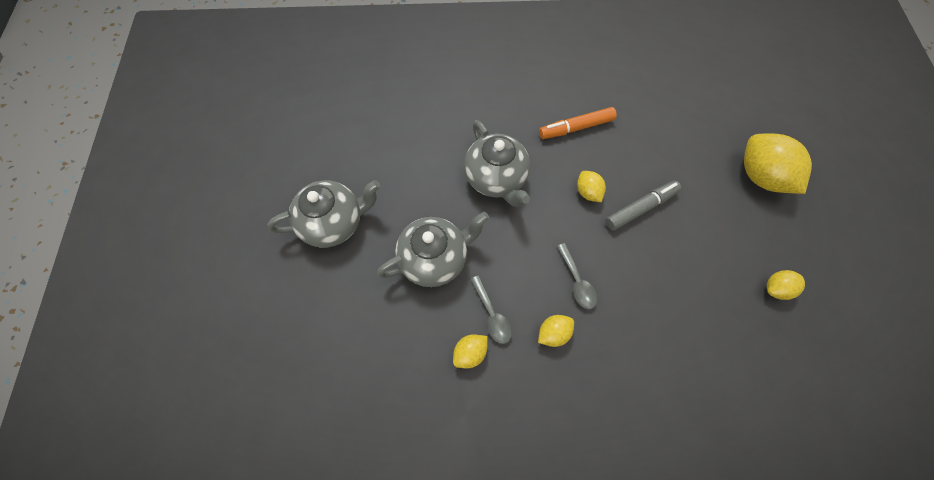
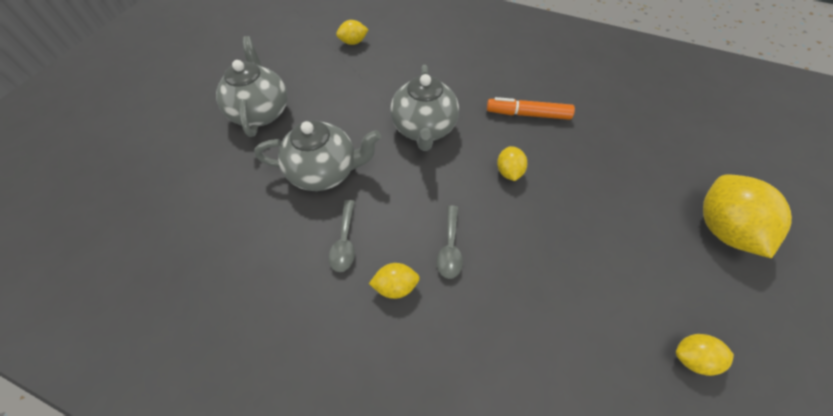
camera: 25 degrees right, 10 degrees down
(334, 222) = (261, 111): grey teapot -> grey teapot turned 105 degrees counterclockwise
(470, 353) = (301, 267): yellow lemon -> yellow lemon (353, 42)
(640, 208) = (559, 207): grey marker -> none

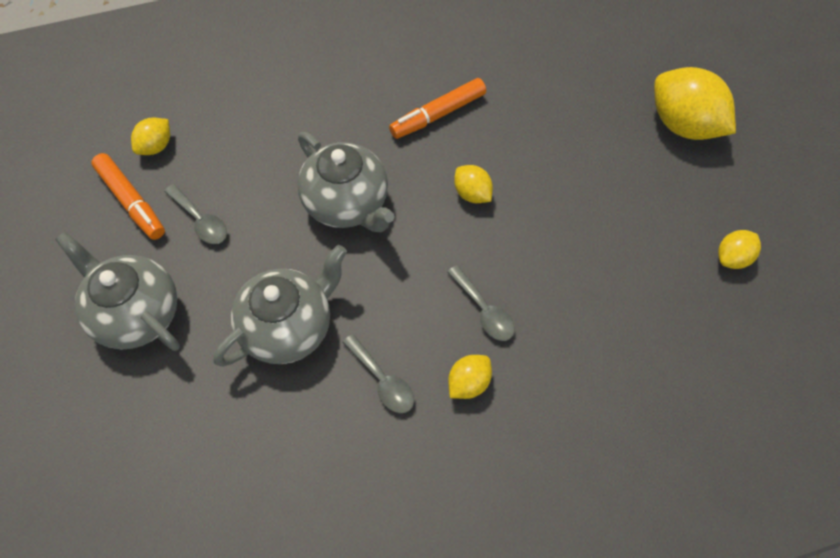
camera: 40 degrees left, 5 degrees up
(315, 60) = (131, 201): none -> orange marker
(338, 88) = (200, 221): none -> grey spoon

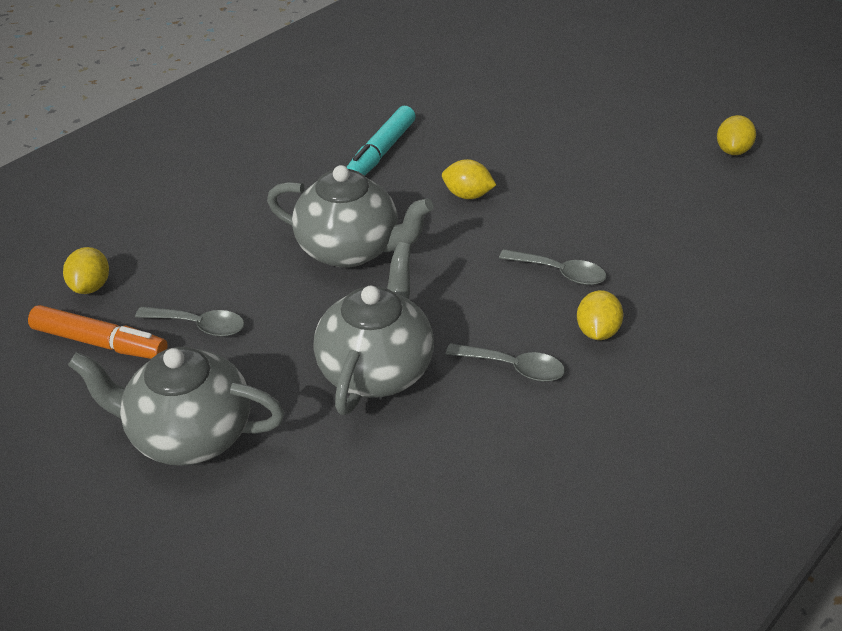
camera: 30 degrees left, 20 degrees down
(438, 114) = (381, 152): orange marker -> turquoise marker
(683, 125) = (607, 82): yellow lemon -> none

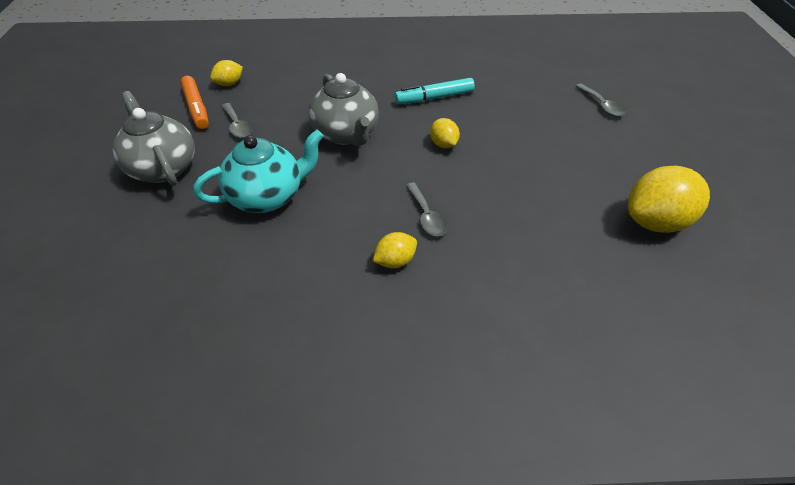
camera: 45 degrees right, 5 degrees up
(376, 369) = (268, 196): grey teapot -> turquoise teapot
(513, 367) = (324, 245): grey spoon -> grey spoon (601, 105)
(732, 151) = (655, 222): yellow lemon -> yellow lemon, size x1.96

